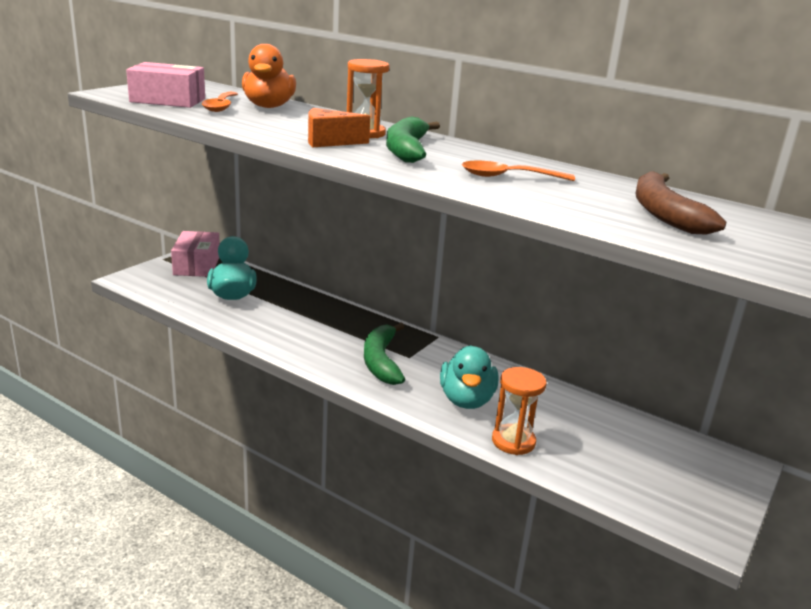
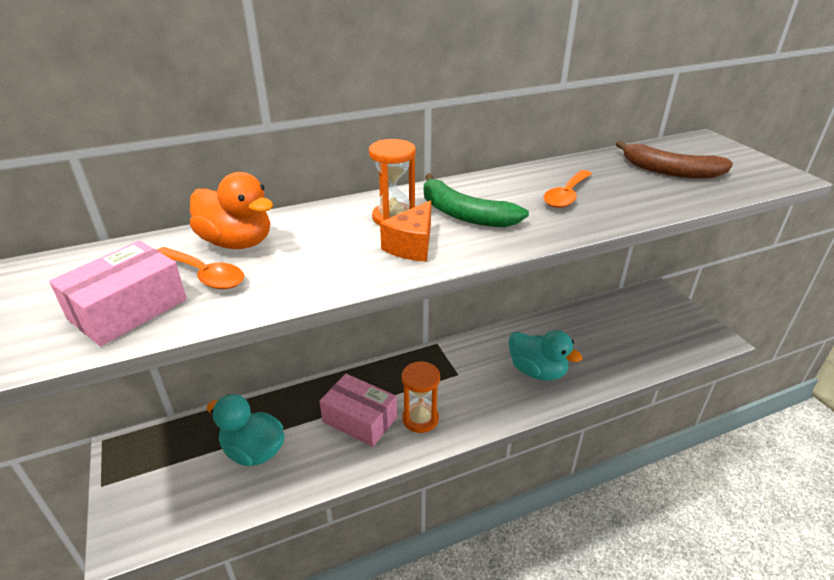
camera: 55 degrees left, 10 degrees up
(197, 265) = (152, 458): pink box -> pink box (360, 419)
(381, 361) = (455, 394): green banana -> none
(513, 441) = (600, 373): orange hourglass -> orange hourglass (420, 419)

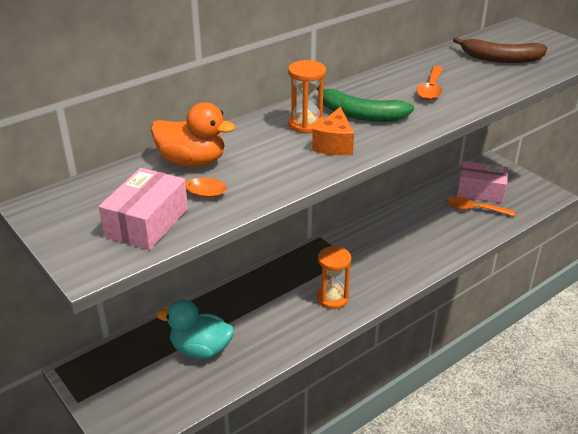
camera: 15 degrees left, 0 degrees up
(360, 419) = (281, 308): pink box -> pink box (480, 191)
(537, 371) = (414, 244): turquoise duck -> none
(620, 341) = (474, 209): none -> orange spoon

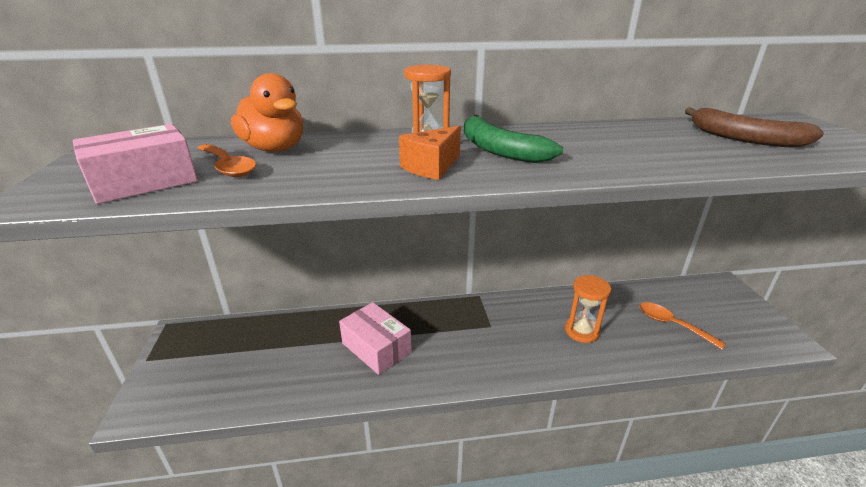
camera: 30 degrees right, 5 degrees down
(201, 349) = (279, 358): turquoise duck -> none
(332, 298) = (440, 360): orange hourglass -> orange hourglass (581, 331)
(431, 89) = (615, 146): orange spoon -> none
(480, 191) = (692, 308): pink box -> pink box (376, 348)

